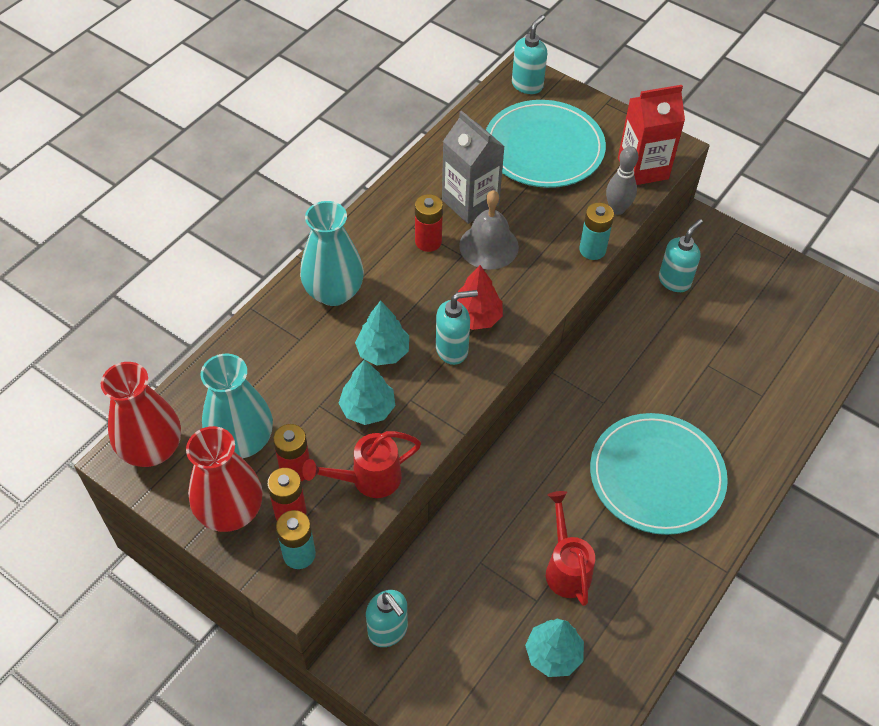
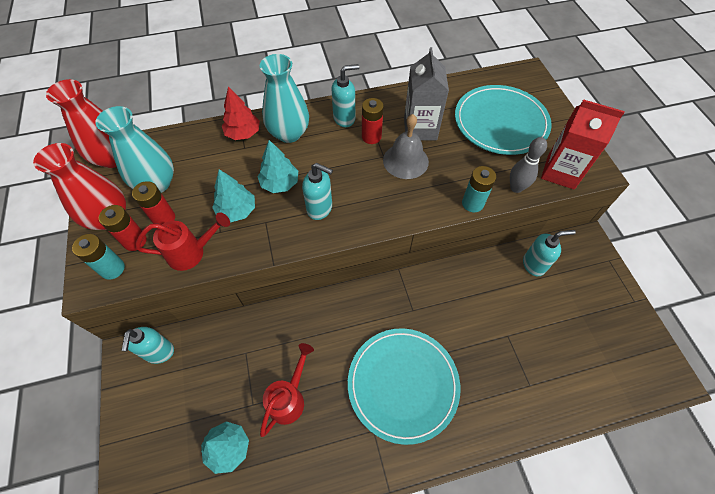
camera: 40 degrees right, 5 degrees up
(367, 479) = (192, 252): red watering can -> red watering can turned 150 degrees clockwise
(476, 317) = (354, 198): red tree -> red tree (243, 133)
(527, 85) = (526, 80): turquoise soap dispenser -> turquoise soap dispenser (344, 118)

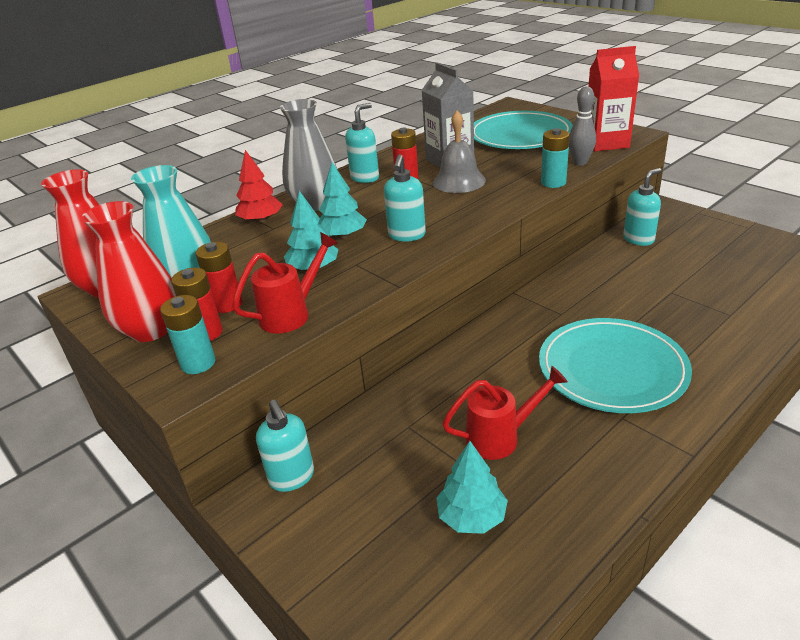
camera: 25 degrees left, 25 degrees down
(289, 133) = (315, 204): turquoise vase -> grey vase
(290, 397) = (501, 437): red watering can -> red watering can turned 75 degrees clockwise
(320, 209) = (407, 235): turquoise soap dispenser -> turquoise soap dispenser turned 105 degrees clockwise

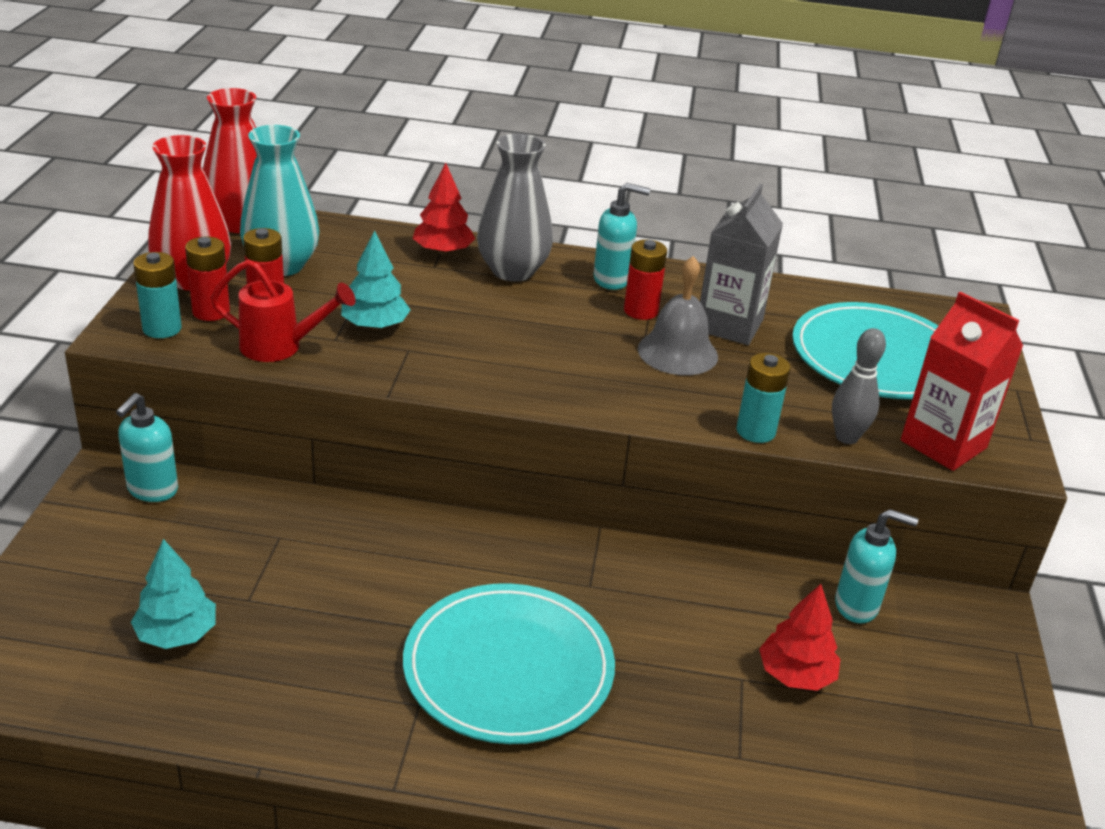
camera: 45 degrees right, 0 degrees up
(343, 236) = (459, 318): turquoise tree -> none
(407, 235) = (501, 361): turquoise soap dispenser -> none
(501, 437) = (311, 613): red watering can -> none
(678, 275) = (795, 675): none -> red tree

